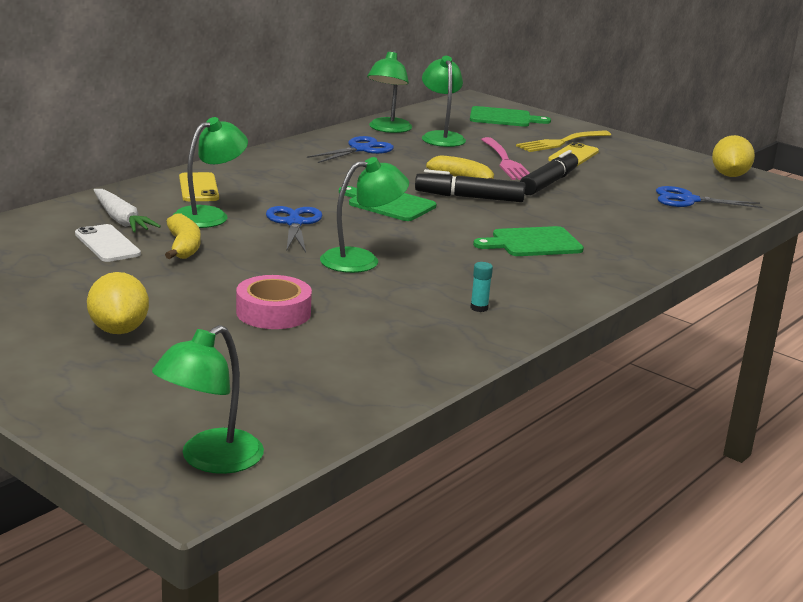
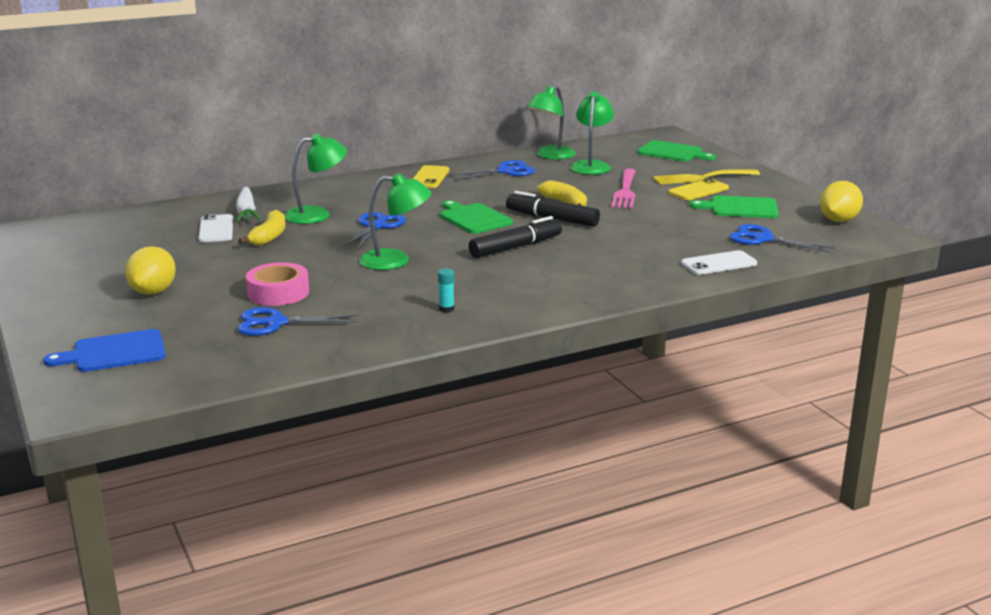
camera: 25 degrees right, 0 degrees up
(159, 413) = (114, 352): none -> blue cutting board
(198, 188) = (333, 193): yellow phone -> yellow phone (429, 177)
(210, 460) = (111, 389): green lamp -> none
(314, 349) = (276, 323): none -> blue scissors
(532, 243) = (561, 262): green cutting board -> green cutting board (740, 208)
(548, 183) = (642, 212): black marker -> black marker (515, 247)
(679, 229) = (718, 263): none -> white phone

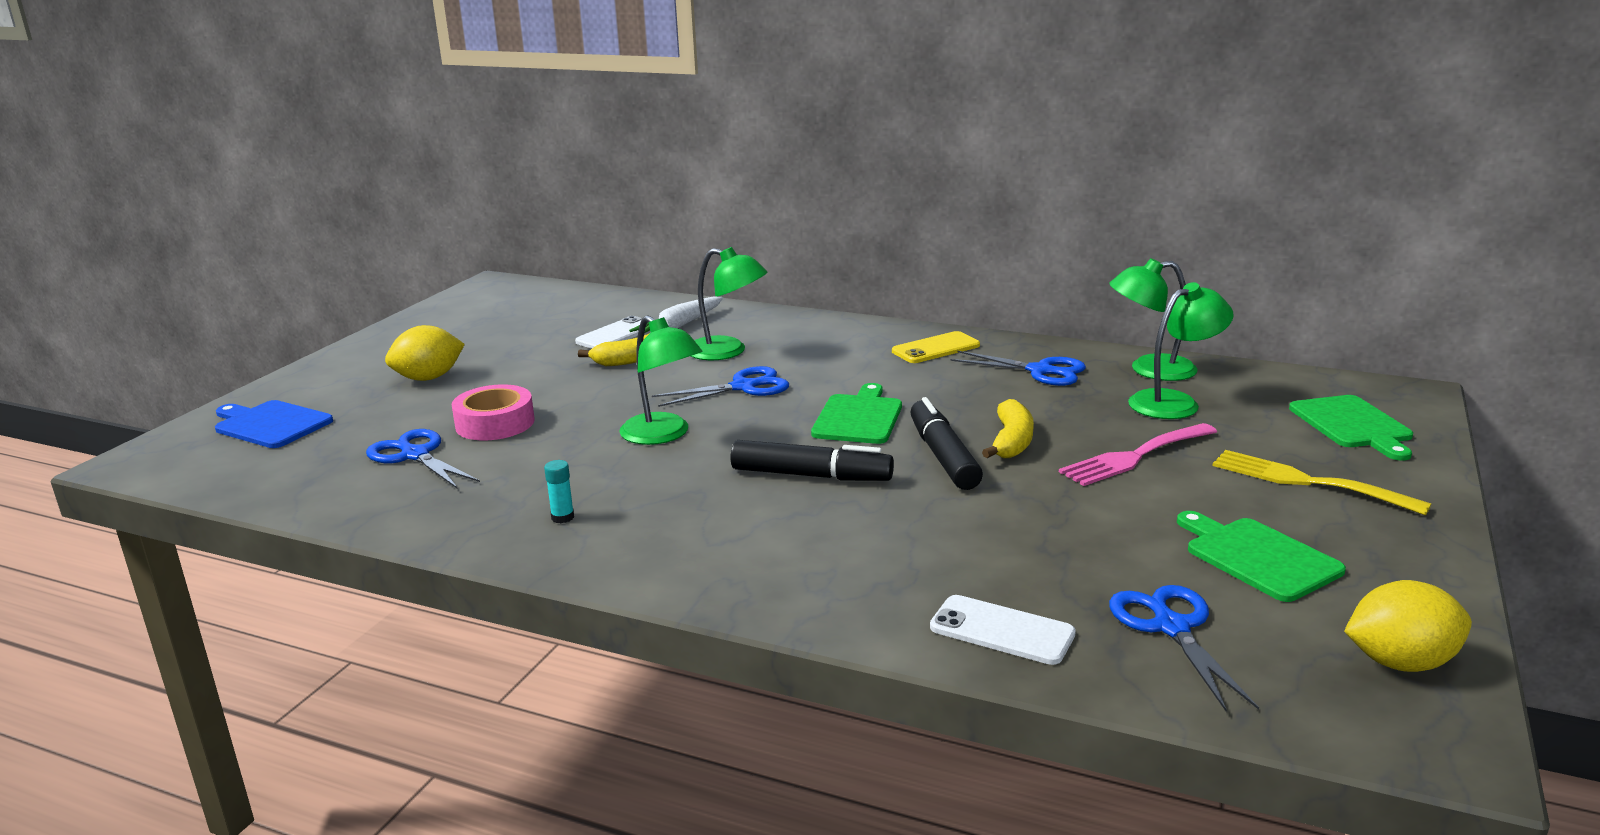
camera: 50 degrees right, 0 degrees up
(698, 190) = (1252, 500): yellow phone -> none

